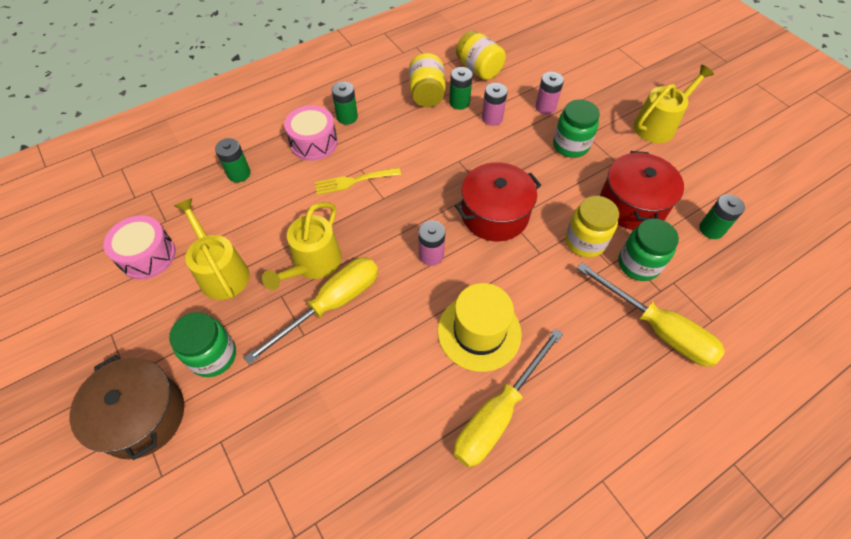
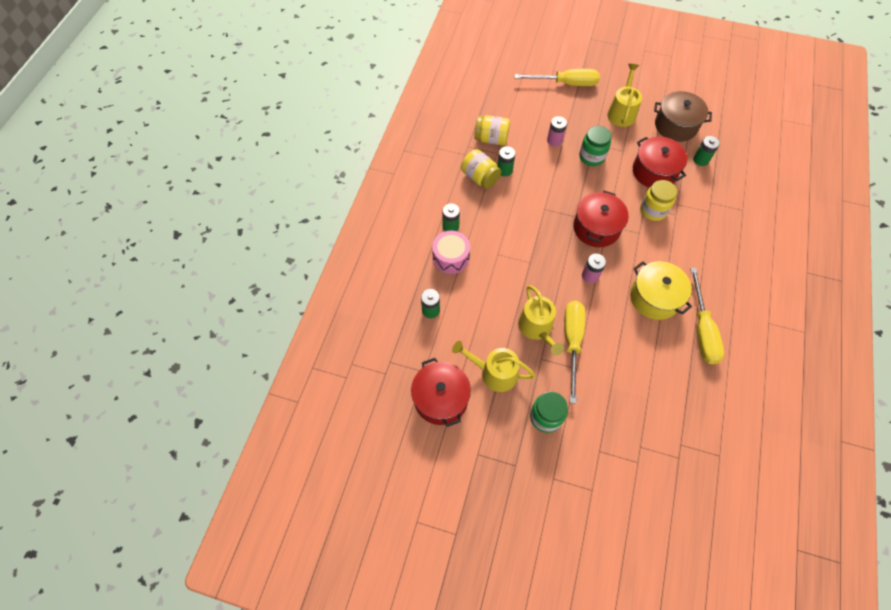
camera: 40 degrees left, 5 degrees up
(142, 416) = (548, 475): brown pot -> brown pot (676, 125)
(147, 256) = (441, 398): pink drum -> red pot
(353, 181) = (502, 264): yellow fork -> none
(479, 332) = (654, 297): yellow hat -> yellow pot
(492, 118) = (533, 168): pink battery -> none
(638, 264) = (687, 204): green jar -> none
(658, 329) = (725, 232): yellow screwdriver -> yellow screwdriver (566, 83)

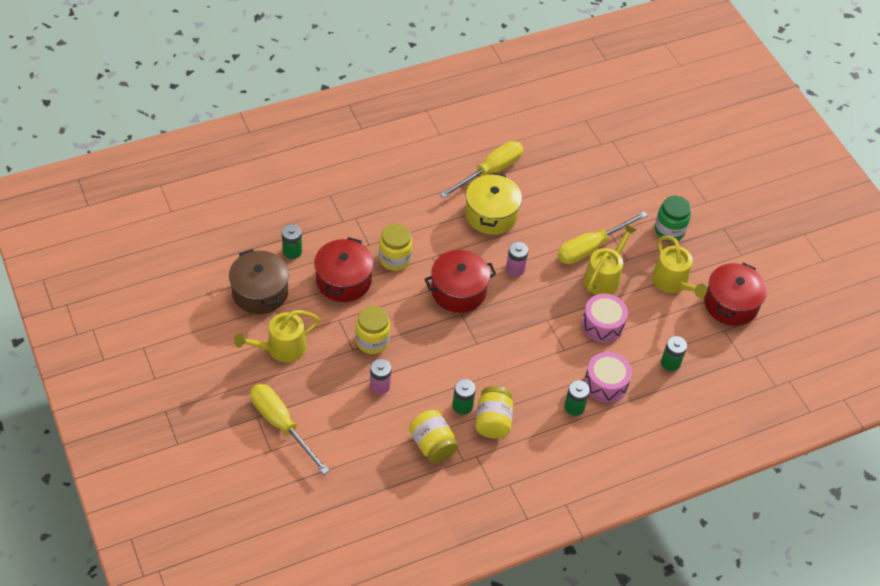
camera: 135 degrees left, 10 degrees down
(497, 293) = (602, 325): none -> pink drum
(591, 157) = (372, 341): green jar -> yellow jar

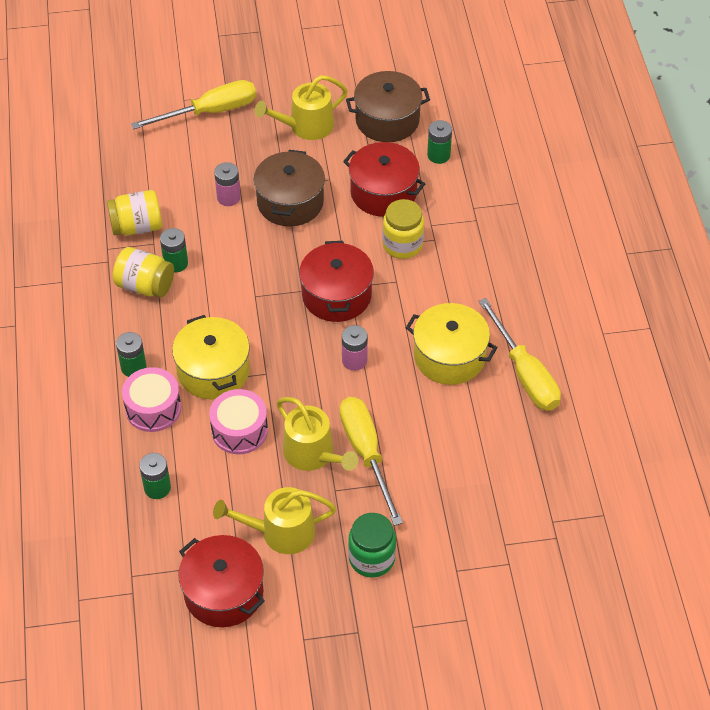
camera: 110 degrees right, 0 degrees up
(281, 348) = (306, 126): yellow watering can -> yellow watering can turned 105 degrees counterclockwise
(372, 341) = (290, 202): yellow jar -> brown pot
(557, 353) = (213, 371): none -> yellow pot

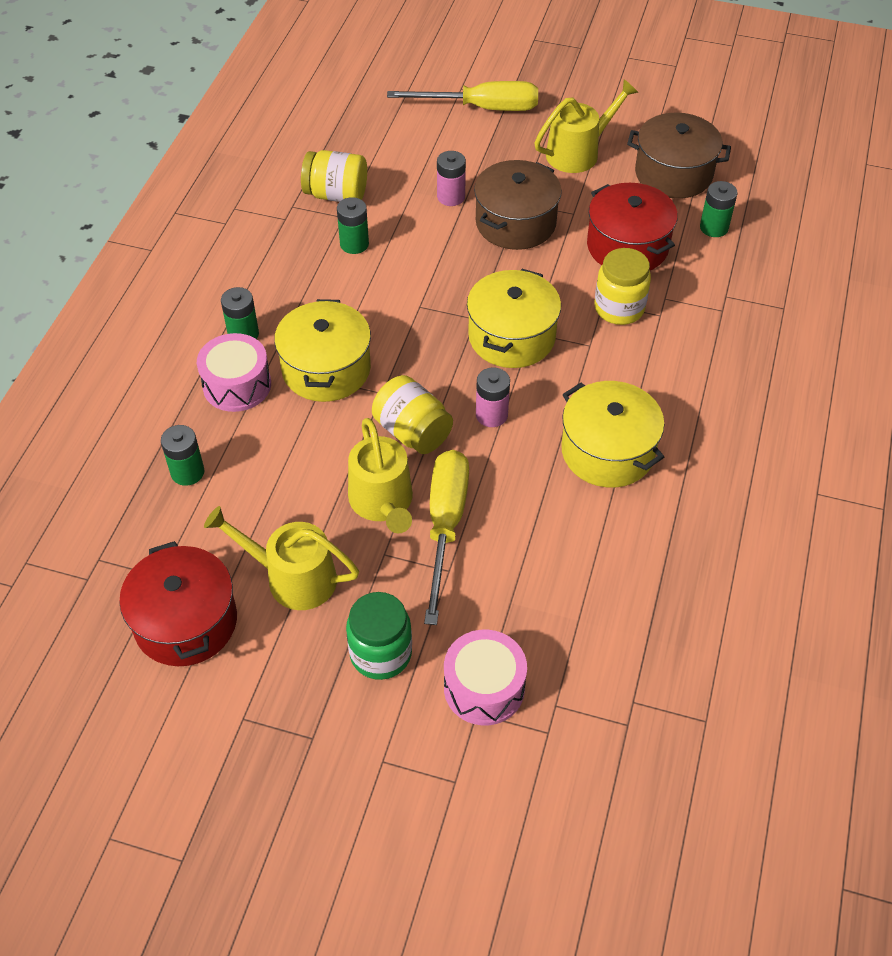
camera: 25 degrees right, 0 degrees up
(145, 286) = (308, 256): yellow jar -> yellow jar (412, 432)
(239, 430) = (315, 444): pink drum -> pink drum (484, 688)
(306, 126) = (578, 153): yellow watering can -> yellow watering can turned 150 degrees clockwise
(336, 295) = (512, 337): red pot -> yellow pot
(524, 374) = (691, 505): yellow screwdriver -> none

